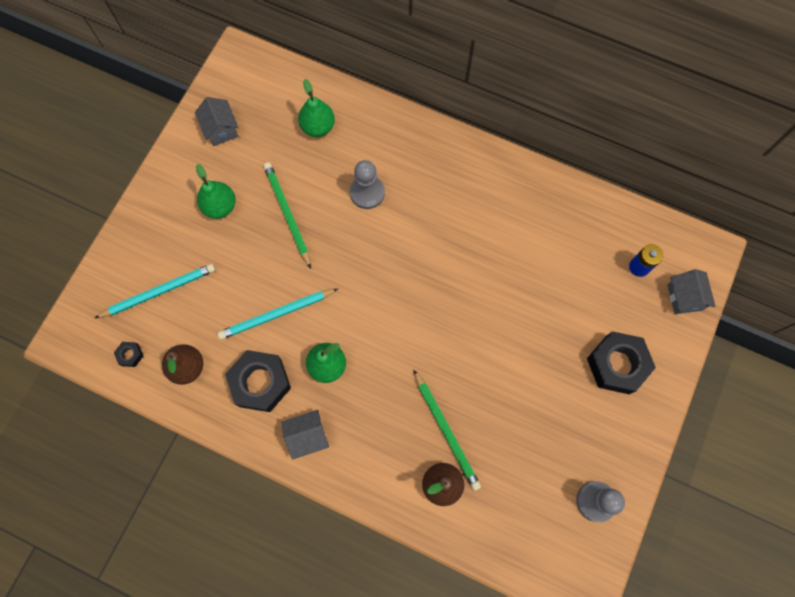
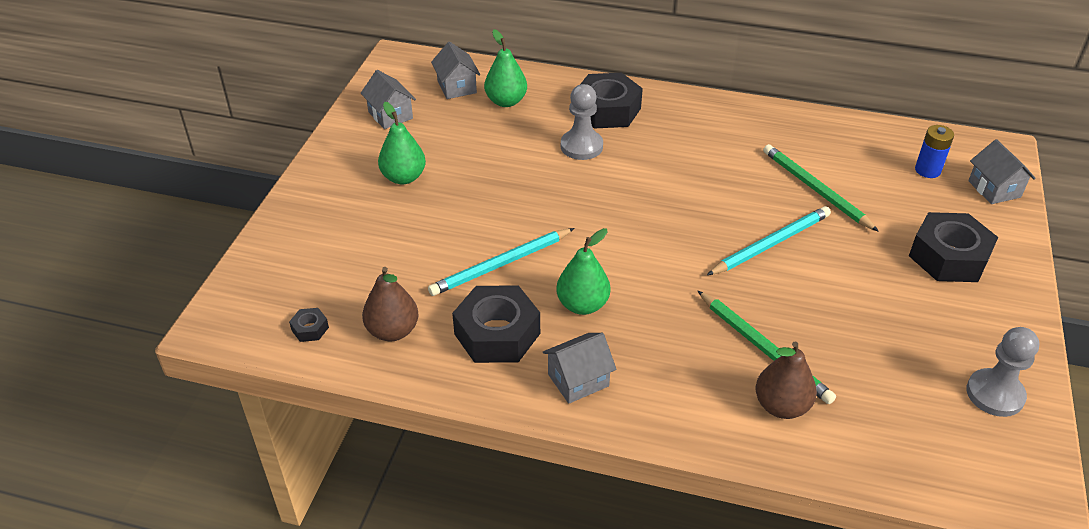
camera: 10 degrees left, 30 degrees down
(159, 291) = (339, 262): turquoise pencil -> turquoise pencil (771, 244)
(281, 102) = (457, 87): none -> grey house
(287, 214) = (489, 174): green pencil -> green pencil (815, 189)
(399, 151) = (607, 110): none -> black nut

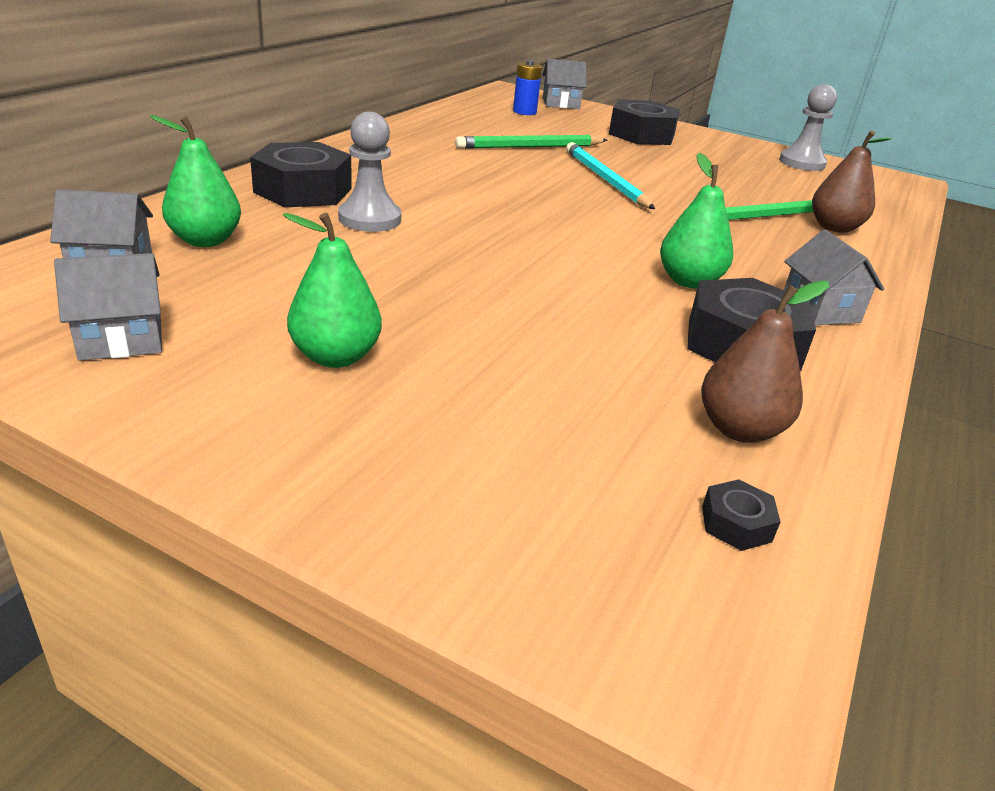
camera: 80 degrees left, 10 degrees down
(501, 265) = (600, 316): turquoise pencil -> none

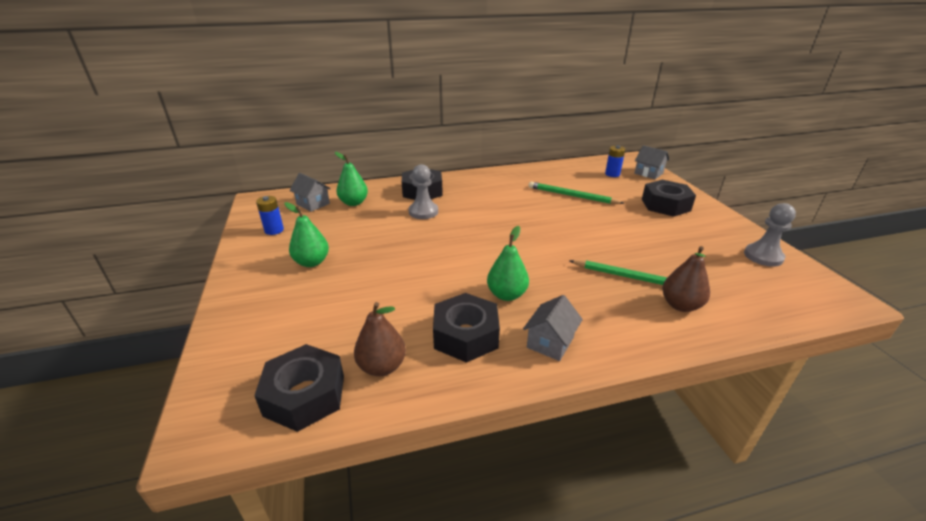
camera: 50 degrees right, 0 degrees up
(121, 339) = (274, 230): grey house -> blue battery
(605, 179) = (578, 226): turquoise pencil -> none
(736, 524) = (305, 395): black nut -> black nut, size x2.32

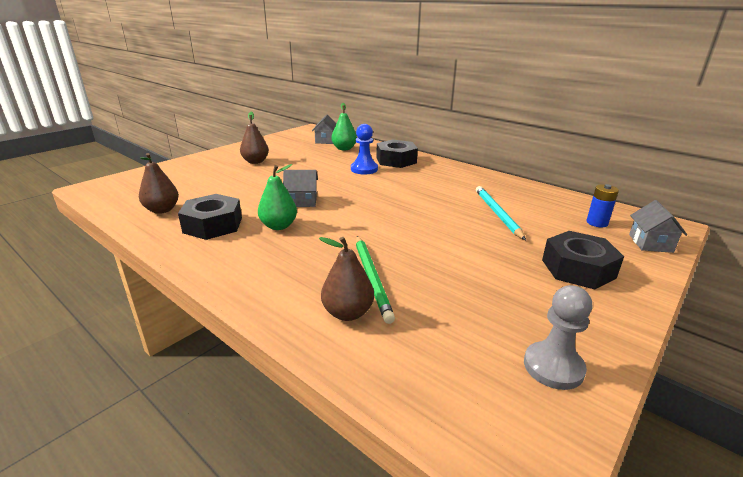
camera: 55 degrees right, 5 degrees down
(274, 230) = (280, 143): blue battery -> none
(305, 395) = (126, 199): black nut -> none
(312, 262) = (255, 162): green pear -> brown pear
(423, 212) = (364, 169): grey pawn -> blue pawn
(550, 342) = (228, 257): grey house -> grey house (302, 201)
(572, 196) = (497, 213): green pencil -> turquoise pencil

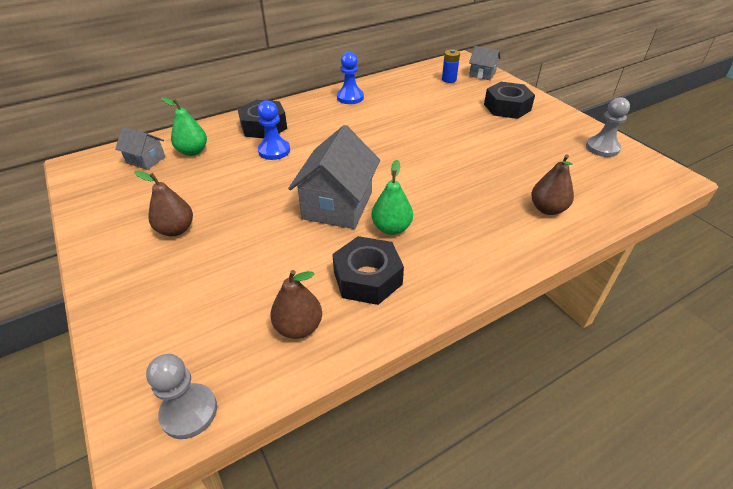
camera: 70 degrees left, 15 degrees up
(101, 194) = (189, 412): none -> grey pawn
(302, 201) = (338, 205): grey house -> grey house, size x1.89
(372, 278) = (502, 189): green pencil -> none
(481, 181) = (350, 97): none -> blue pawn
(497, 213) = (418, 110): turquoise pencil -> none

